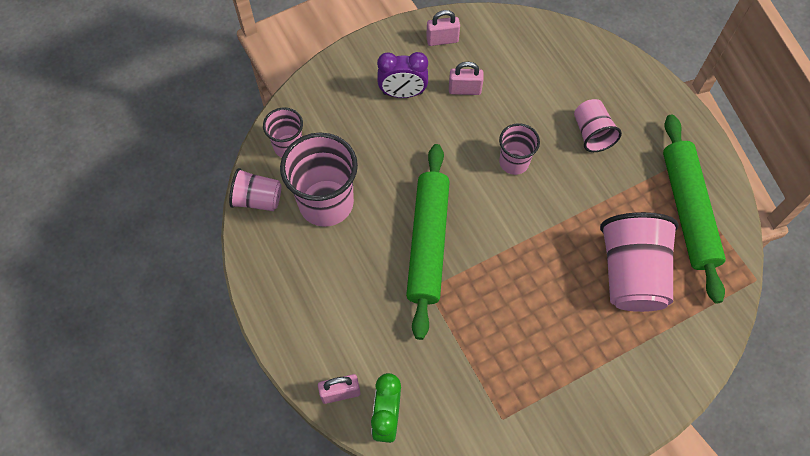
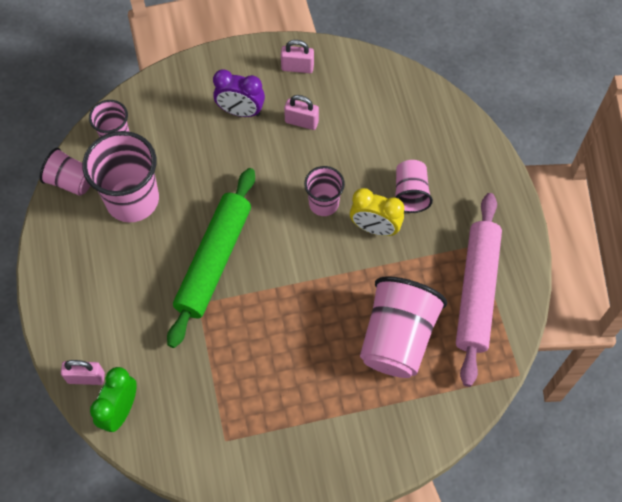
camera: 15 degrees right, 0 degrees up
(570, 174) = (375, 228): none -> yellow clock
(687, 211) = (476, 292): green rolling pin -> pink rolling pin

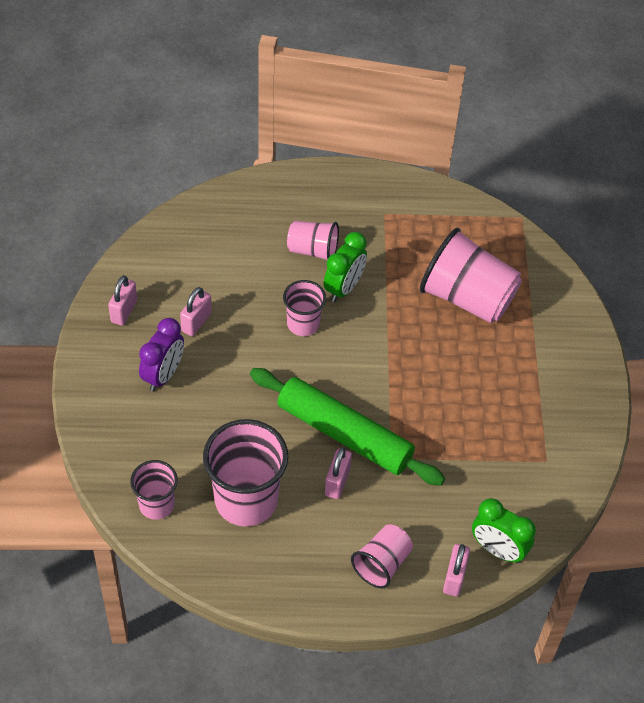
camera: 80 degrees left, 10 degrees down
(71, 181) = (202, 560): pink cup -> pink cup (382, 564)
(164, 265) = (337, 482): none -> pink padlock
(375, 228) = (344, 288): yellow clock -> green clock
(476, 292) = (433, 226): pink rolling pin -> none

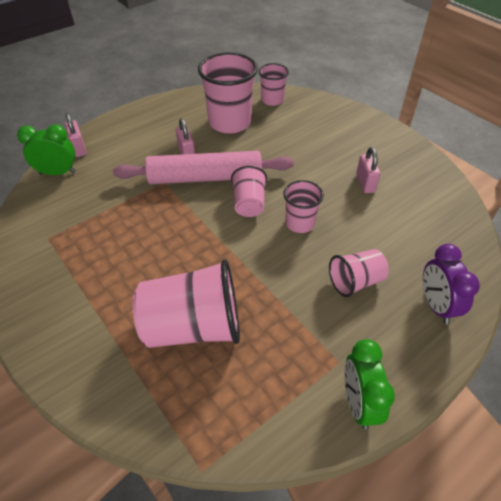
camera: 145 degrees right, 5 degrees down
(124, 311) = (412, 164): pink padlock -> none
(163, 375) = (344, 148): purple clock -> purple clock (436, 305)
(344, 288) = (300, 267): green clock -> green clock (358, 403)
(344, 434) = (205, 178): green rolling pin -> pink rolling pin
(382, 564) = (128, 134): pink cup -> pink cup (249, 204)

